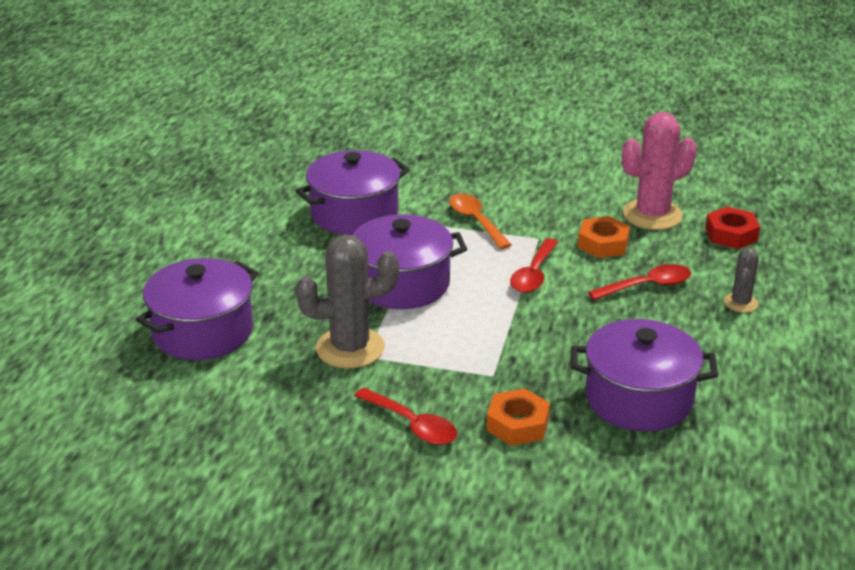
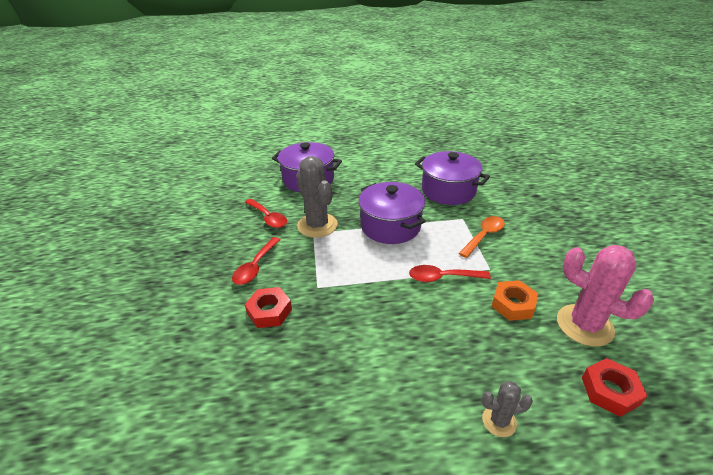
camera: 70 degrees right, 5 degrees up
(517, 424) = (269, 311): orange nut -> red nut
(639, 399) = (321, 372): purple pot -> none
(647, 286) = (475, 345): red spoon -> red spoon (268, 218)

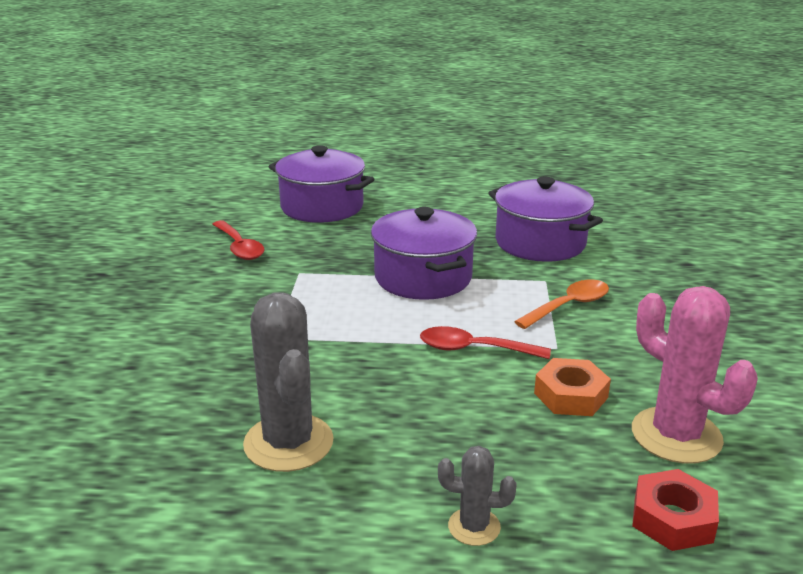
camera: 10 degrees right, 10 degrees down
(255, 267) = (195, 303): red spoon -> none
(269, 311) = (192, 357): red nut -> none
(317, 225) = (309, 264): grey cactus -> grey cactus (288, 443)

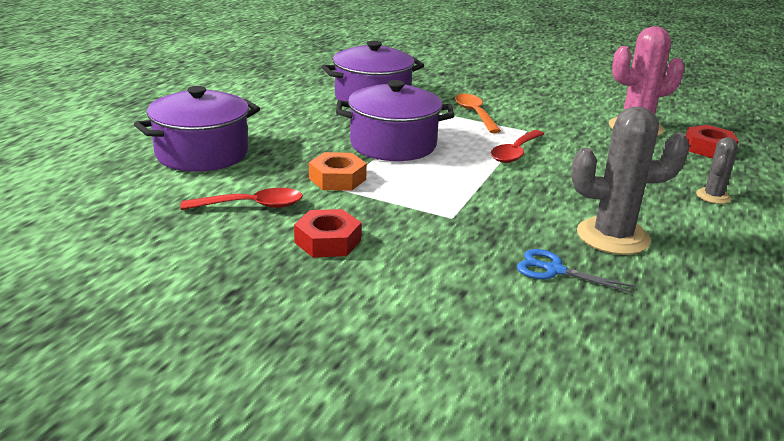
camera: 70 degrees left, 0 degrees up
(191, 411) = (554, 270): none -> blue scissors
(194, 290) = (328, 241): none -> red nut
(571, 395) = (585, 141): orange nut -> orange nut (337, 179)

